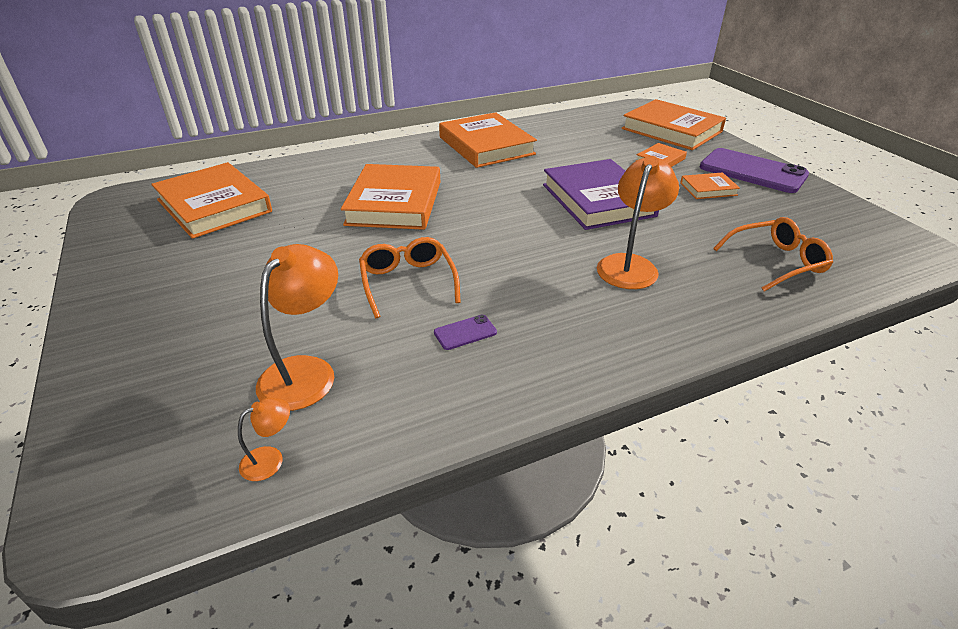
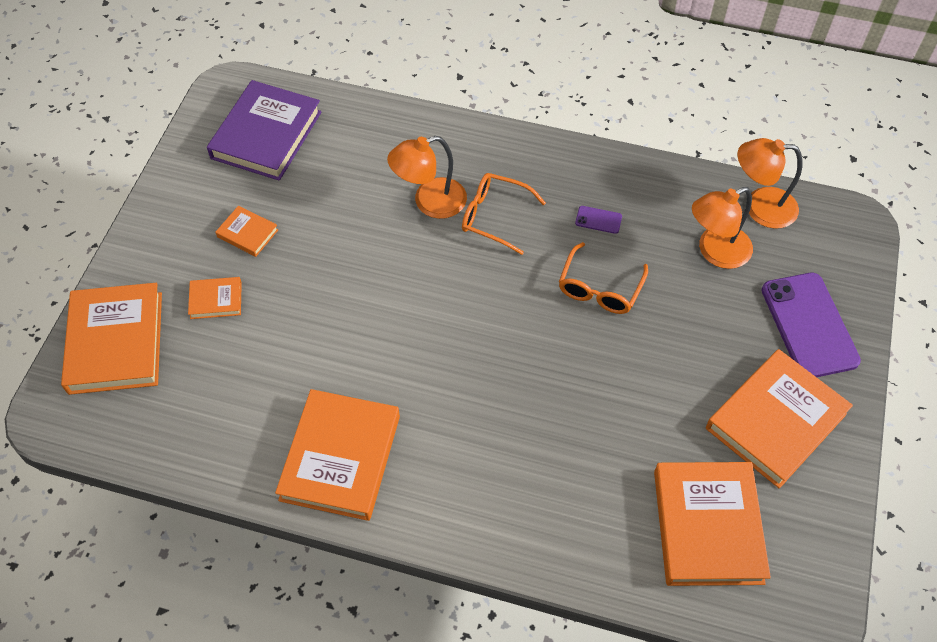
camera: 140 degrees left, 20 degrees up
(270, 459) = (759, 207): orange lamp -> orange lamp, size x2.08
(395, 203) = (531, 405): orange book -> orange book (775, 421)
(598, 200) = (355, 283): purple book -> purple book (266, 135)
(752, 171) = (171, 227): purple phone -> purple phone (809, 325)
(776, 262) = (333, 141): orange glasses -> orange glasses (494, 217)

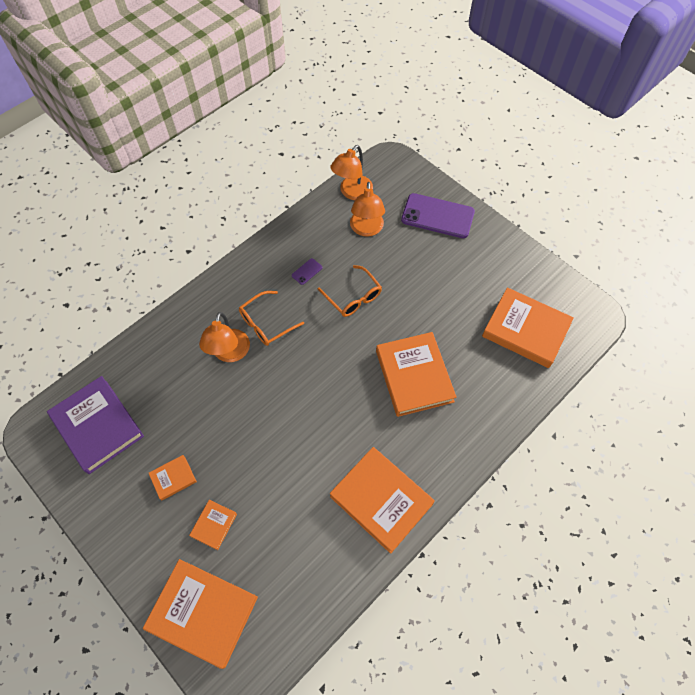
camera: 60 degrees left, 5 degrees up
(775, 421) = (483, 264): orange book -> orange book (414, 376)

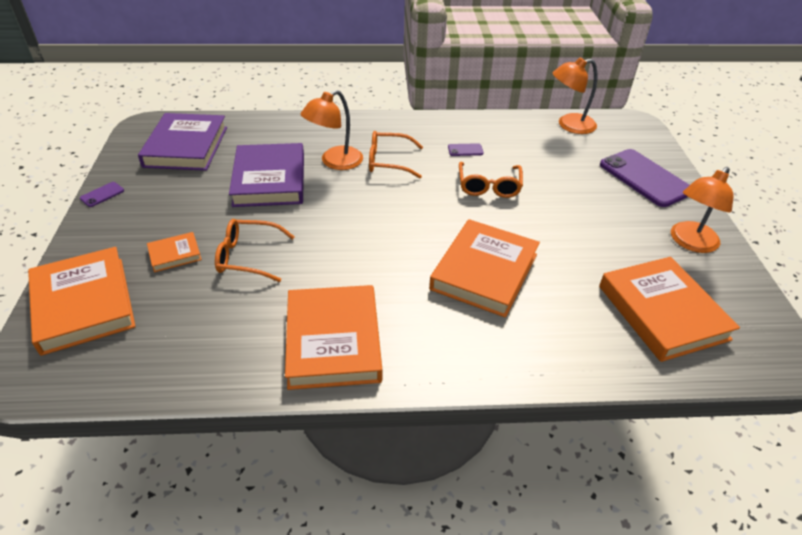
camera: 40 degrees right, 20 degrees down
(92, 523) = (102, 194): none -> purple phone
(173, 478) = (190, 206): orange book -> none
(202, 407) = (270, 180): none -> purple book
(264, 485) = (248, 257): none -> orange glasses
(366, 229) = (556, 152): orange lamp -> orange lamp (690, 243)

